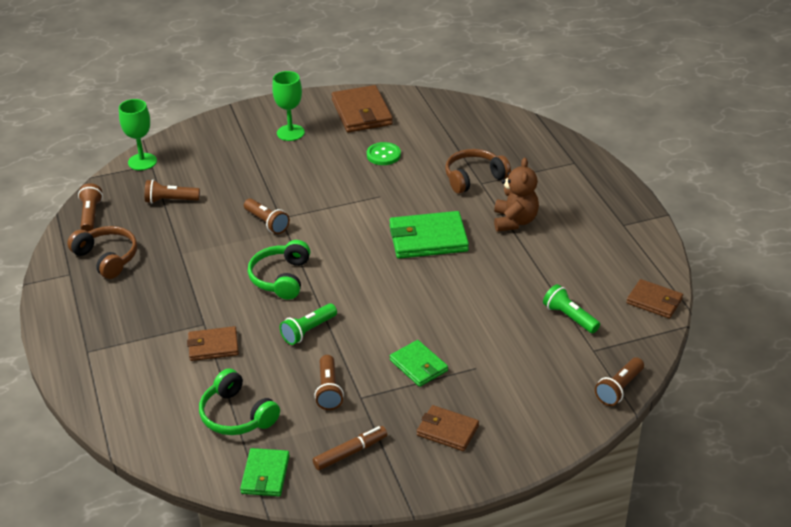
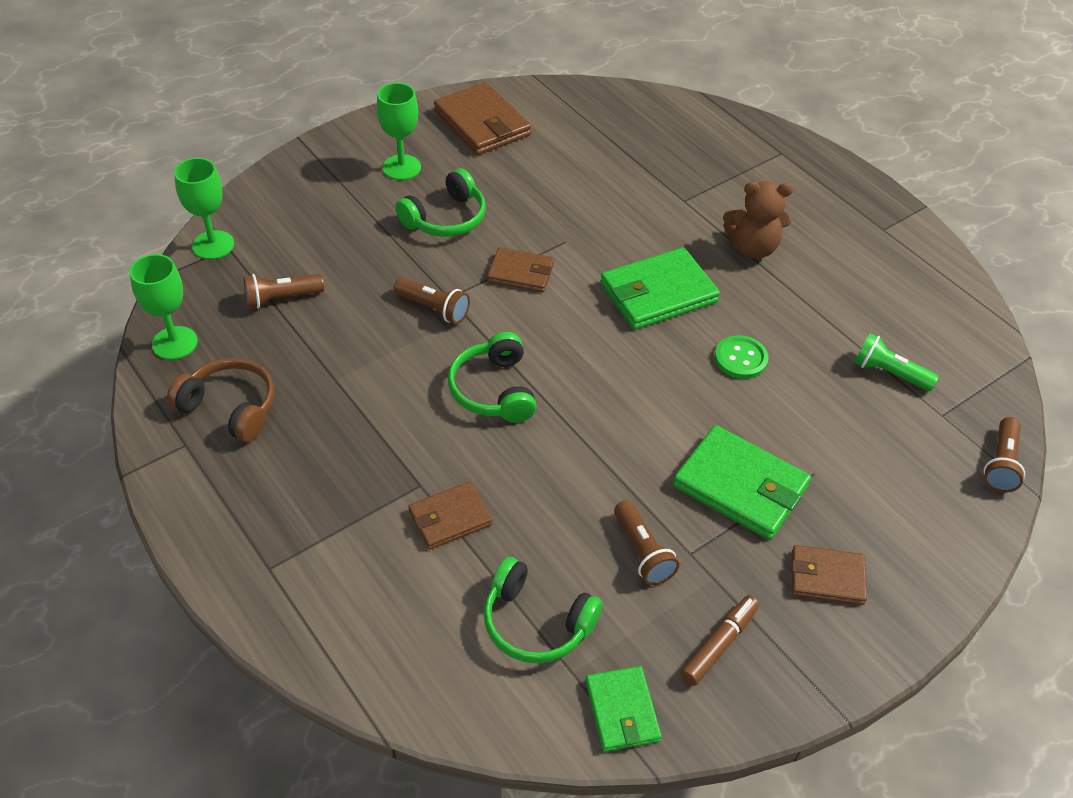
camera: 20 degrees left, 10 degrees up
(91, 215) = (175, 343): brown flashlight -> green goblet
(304, 169) = (446, 218): none -> green headphones
(308, 331) = (570, 465): green flashlight -> none
(383, 155) = (540, 180): green button -> green button (740, 359)
(418, 365) = (741, 486): green wallet -> green wallet, size x1.64
(474, 178) = (671, 194): brown headphones -> none
(514, 221) = (752, 248): brown teddy bear -> brown teddy bear turned 105 degrees clockwise
(654, 301) = (975, 329): brown wallet -> brown wallet (521, 272)

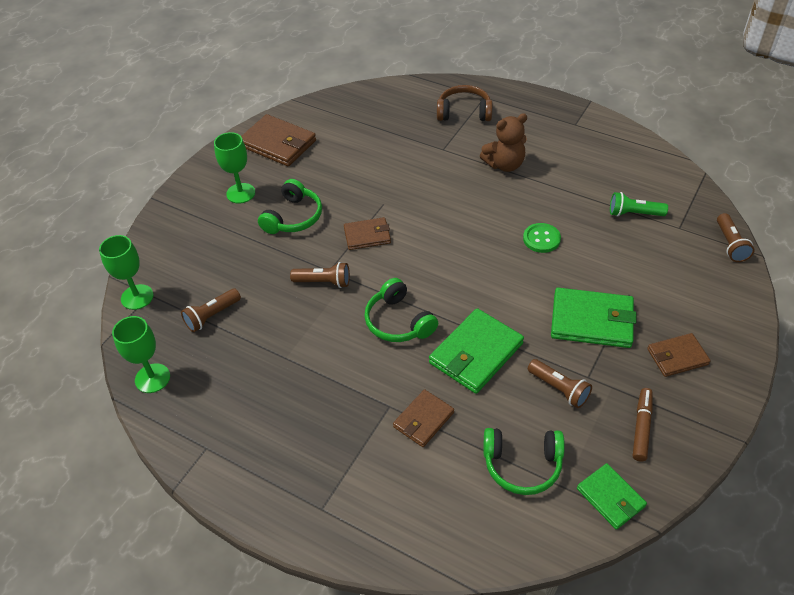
camera: 20 degrees left, 0 degrees up
(230, 407) = (223, 407): brown headphones -> brown headphones (464, 112)
(658, 293) = (464, 216): green wallet -> green wallet (476, 353)

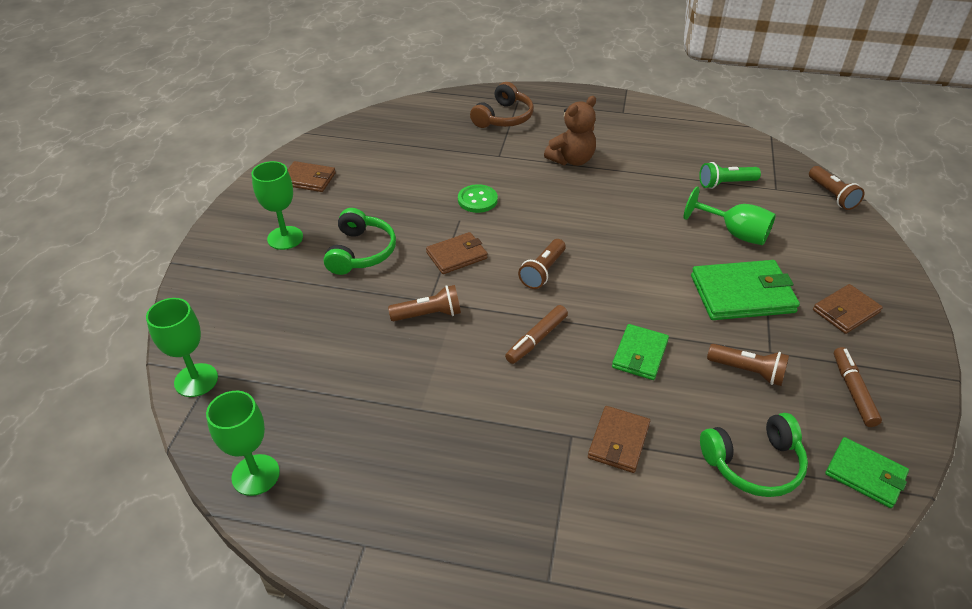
camera: 20 degrees left, 5 degrees down
(212, 316) = (305, 381): brown flashlight -> brown flashlight (542, 271)
(278, 143) = (308, 179): brown wallet -> brown wallet, size x0.61
(398, 321) = (536, 339): green headphones -> brown marker
(464, 112) = (504, 117): brown headphones -> brown headphones turned 135 degrees clockwise
(476, 353) = (640, 354): green wallet -> green wallet, size x0.61
(541, 239) = (647, 224): green button -> green button (477, 200)
(616, 263) = (735, 233): none -> green goblet

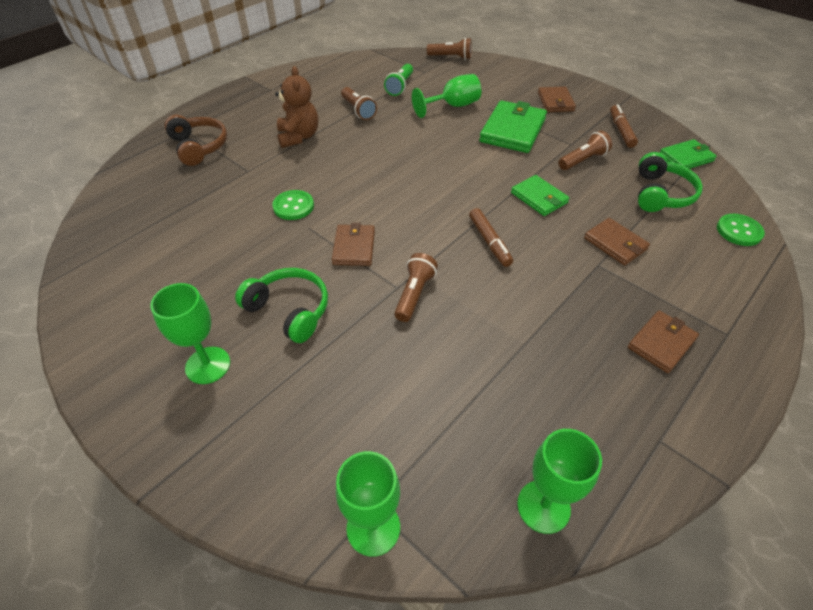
camera: 60 degrees left, 5 degrees up
(308, 179) = (129, 311): brown wallet -> brown wallet (661, 343)
(542, 271) = (416, 207): brown flashlight -> brown flashlight (358, 110)
(752, 564) = (739, 231): none -> green button
(853, 391) = (621, 131): brown marker -> brown marker turned 60 degrees clockwise

